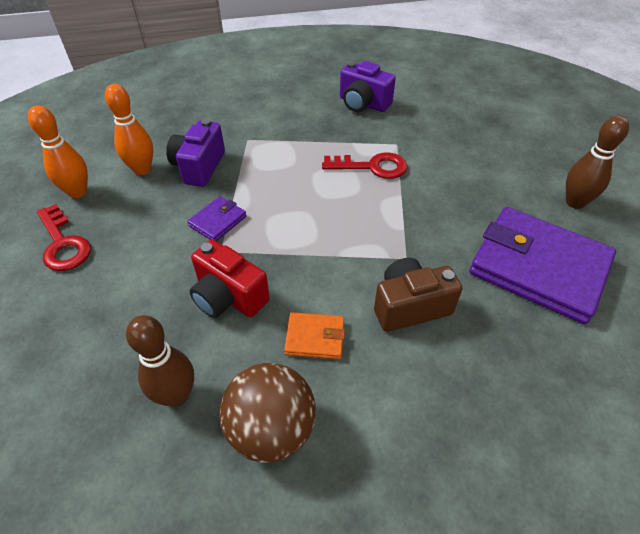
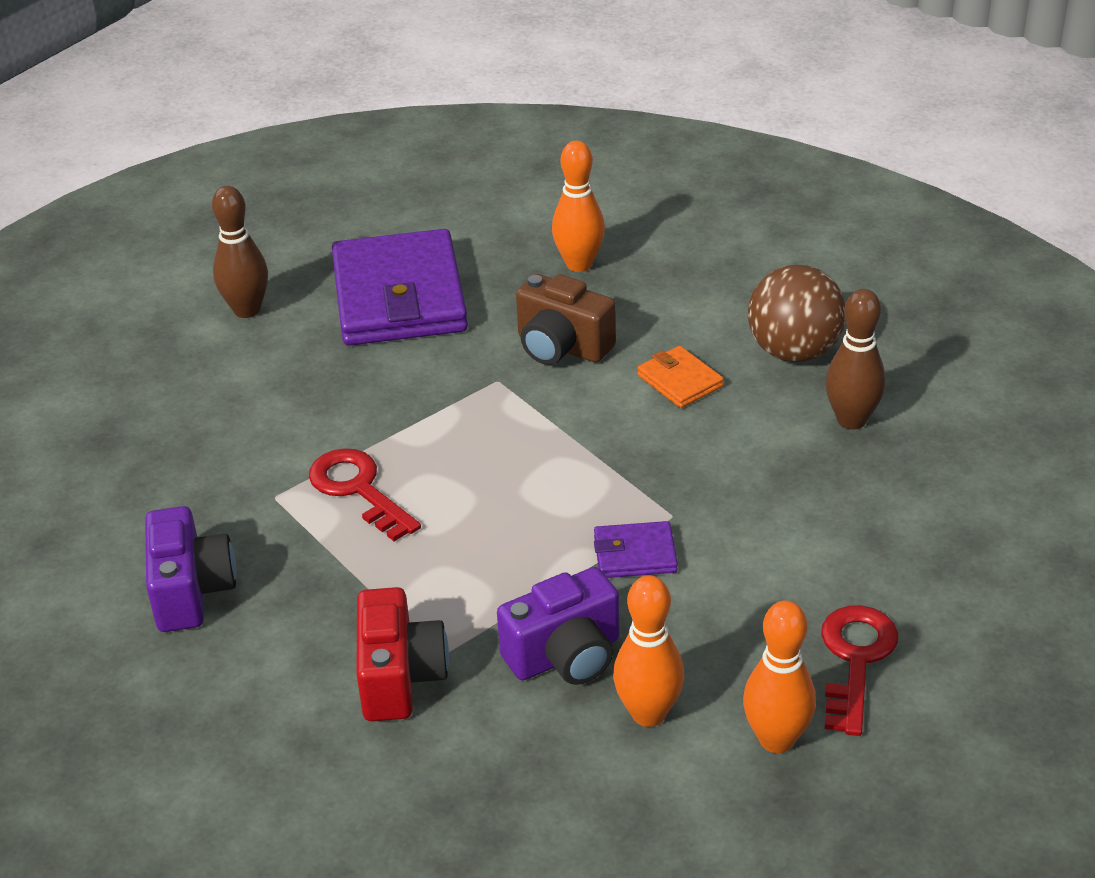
camera: 130 degrees left, 10 degrees down
(229, 297) = (718, 464): red camera -> red camera (399, 677)
(503, 385) = (579, 264): none -> orange bowling pin

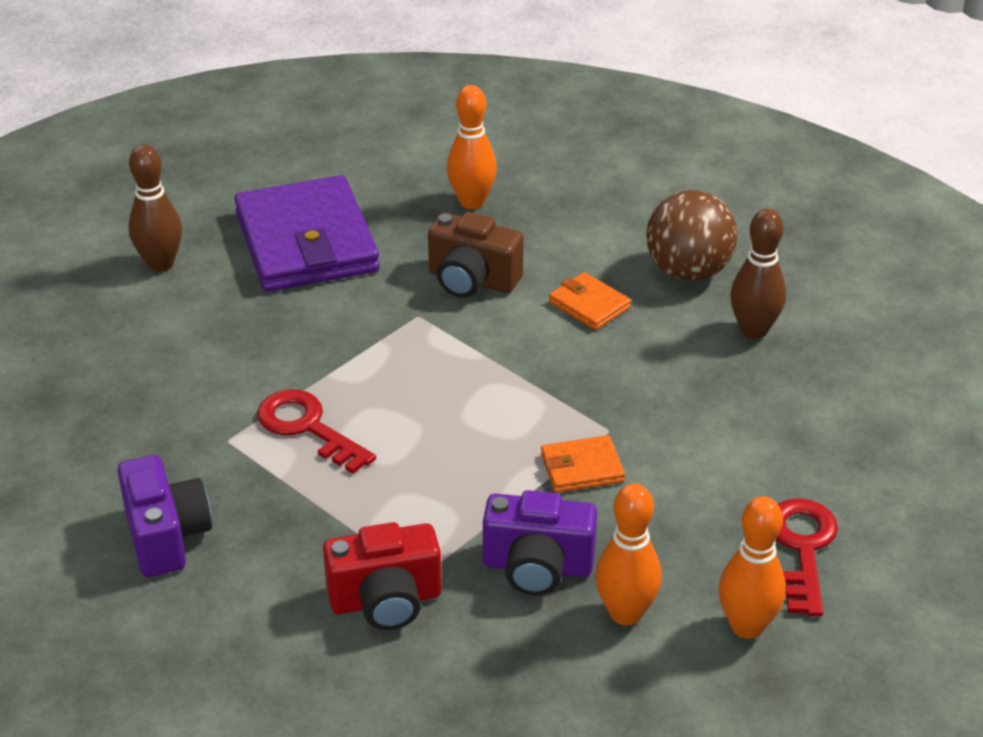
camera: 10 degrees left, 0 degrees up
(399, 677) = (386, 600): red camera -> red camera turned 90 degrees clockwise
(565, 655) = (537, 567): purple camera -> purple camera turned 45 degrees clockwise
(635, 554) = (582, 468): purple wallet -> orange wallet

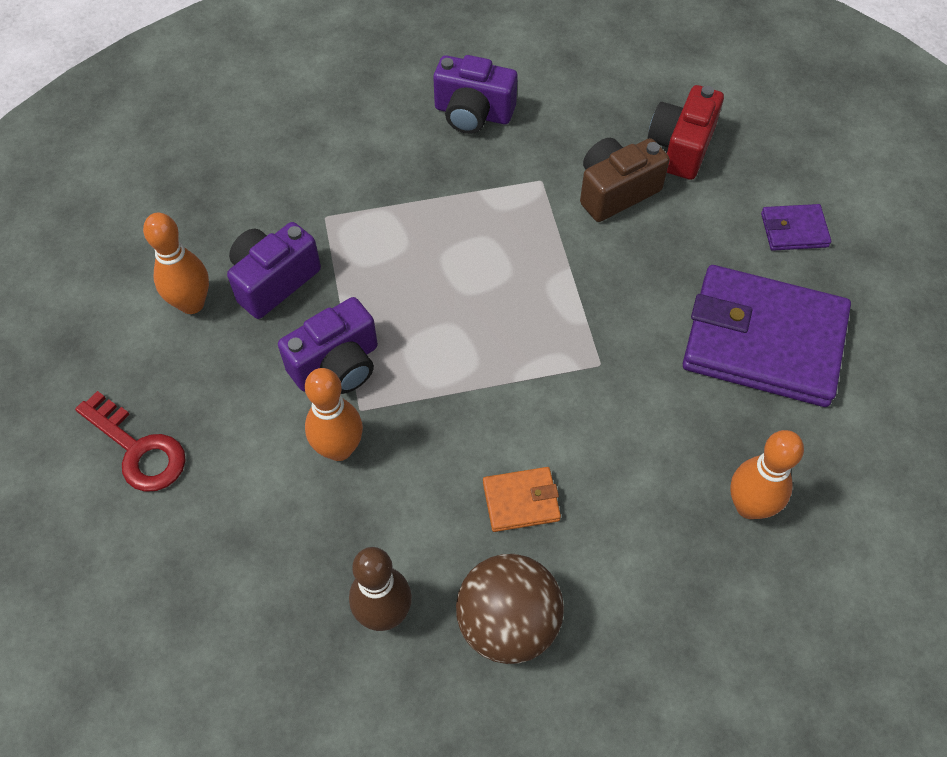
camera: 125 degrees right, 20 degrees up
(160, 264) = (794, 230): brown bowling pin -> purple wallet
(307, 427) = (518, 228): red key -> none
(386, 600) = (321, 189): red camera -> red camera (681, 147)
(472, 280) = (622, 432): brown camera -> brown camera (616, 191)
(582, 468) = (337, 365): orange wallet -> purple camera
(746, 626) = (115, 363): orange bowling pin -> orange bowling pin (339, 449)

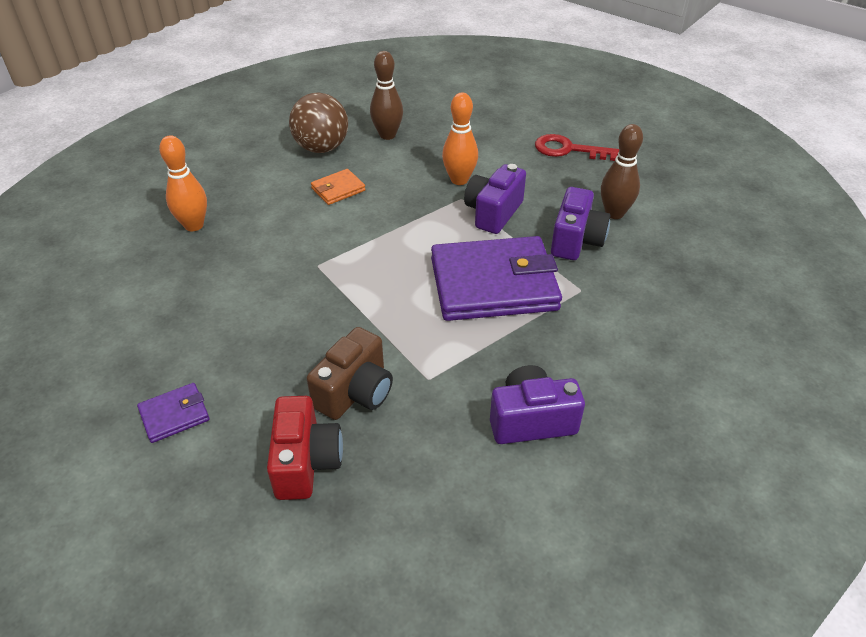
camera: 155 degrees right, 15 degrees down
(192, 303) = (614, 213): orange bowling pin -> brown bowling pin
(763, 341) = (195, 317): purple wallet -> purple wallet (493, 284)

